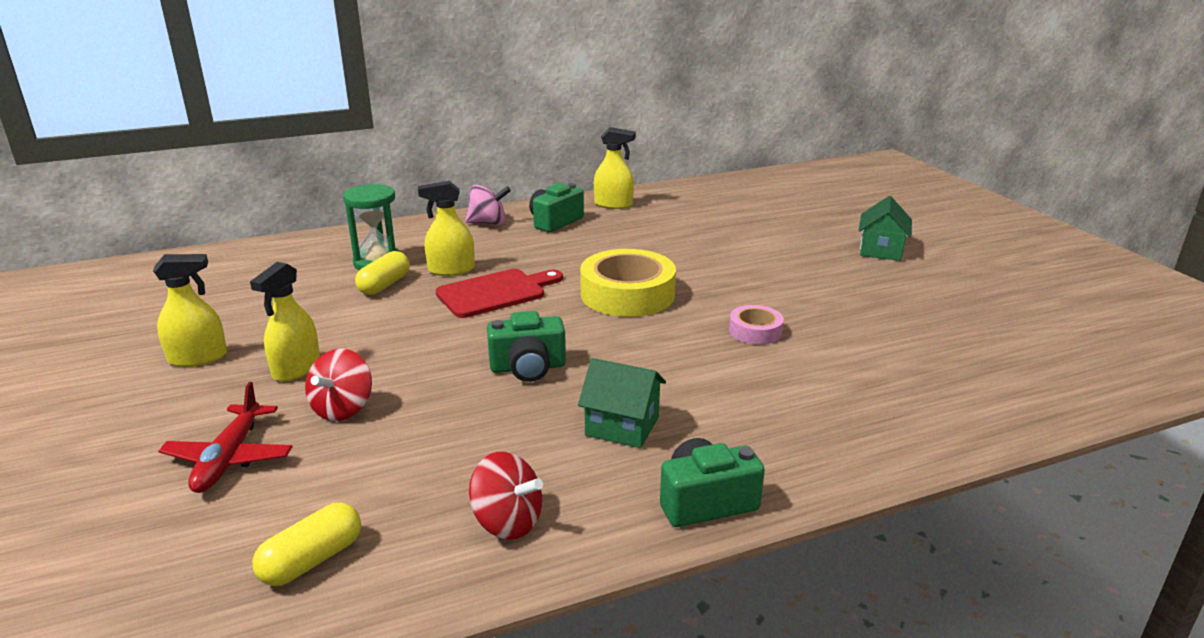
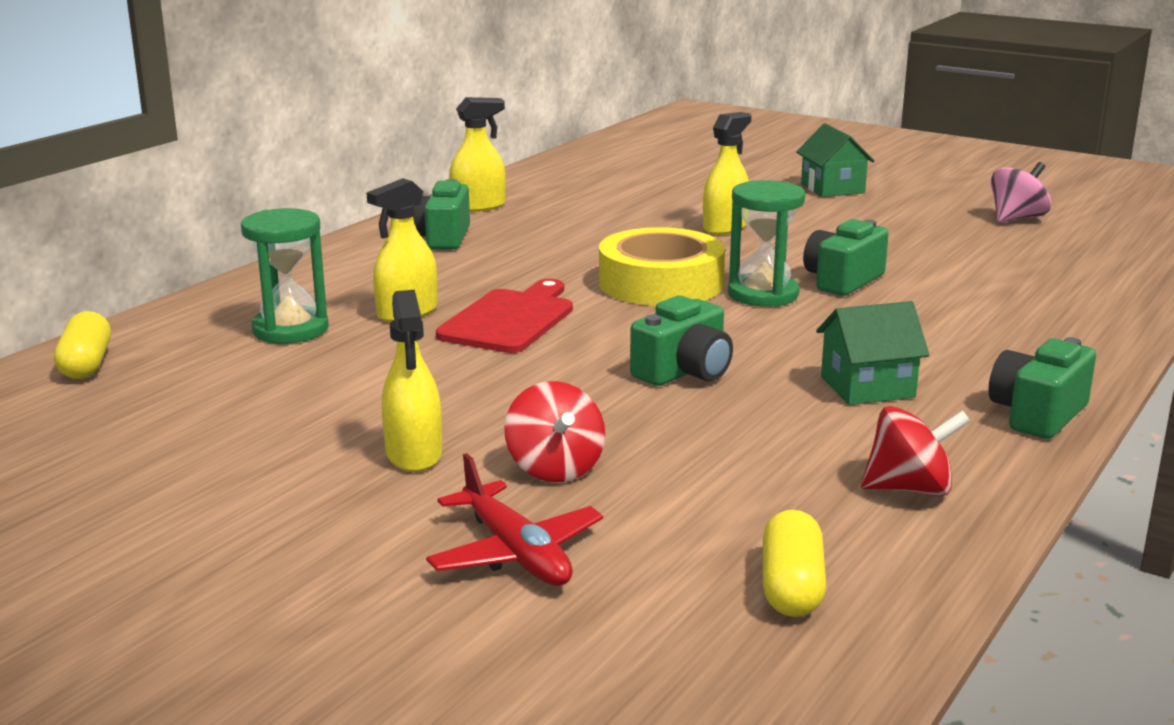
camera: 35 degrees left, 5 degrees down
(198, 358) = (249, 487): yellow spray bottle -> yellow spray bottle (725, 227)
(384, 285) = (350, 348): yellow capsule -> yellow capsule (86, 364)
(488, 223) = (356, 257): pink spinning top -> pink spinning top (1016, 218)
(679, 324) = (763, 294): none -> green hourglass
(755, 331) = (842, 281): pink tape -> green camera

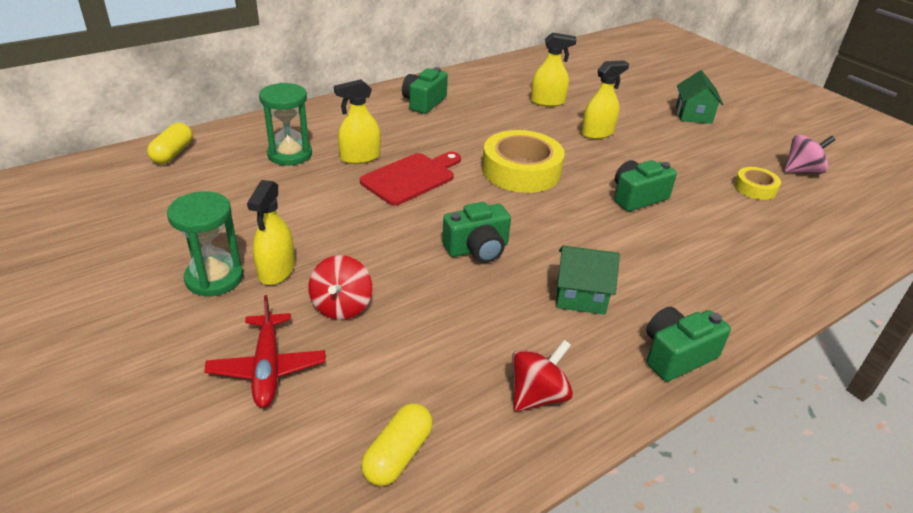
camera: 20 degrees right, 15 degrees up
(478, 206) = (464, 82): yellow spray bottle -> yellow spray bottle (547, 102)
(763, 294) = (576, 196): green hourglass -> green hourglass (214, 278)
(909, 489) = (537, 395): red spinning top -> red spinning top turned 60 degrees counterclockwise
(977, 245) = (755, 188): none -> yellow tape

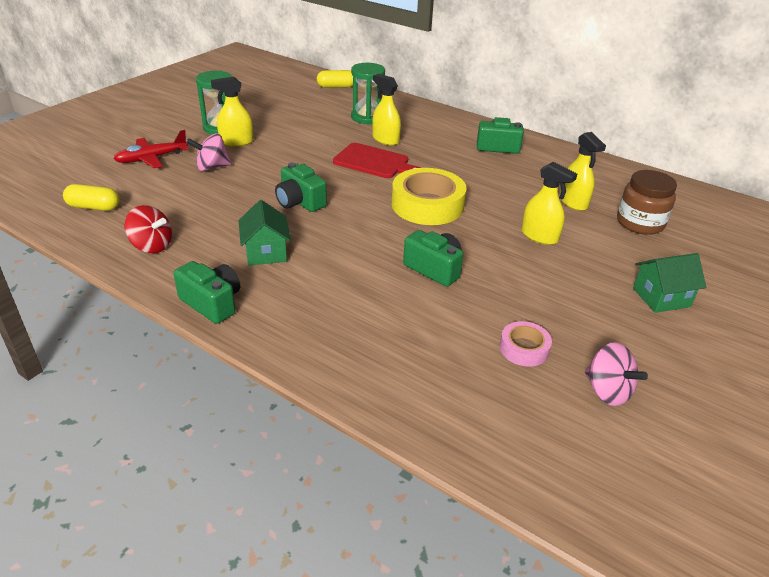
camera: 70 degrees right, 0 degrees up
(342, 306) = (212, 167): red spinning top -> pink spinning top
(591, 87) = (640, 223): none -> brown jar
(755, 188) = (524, 348): yellow tape -> pink tape

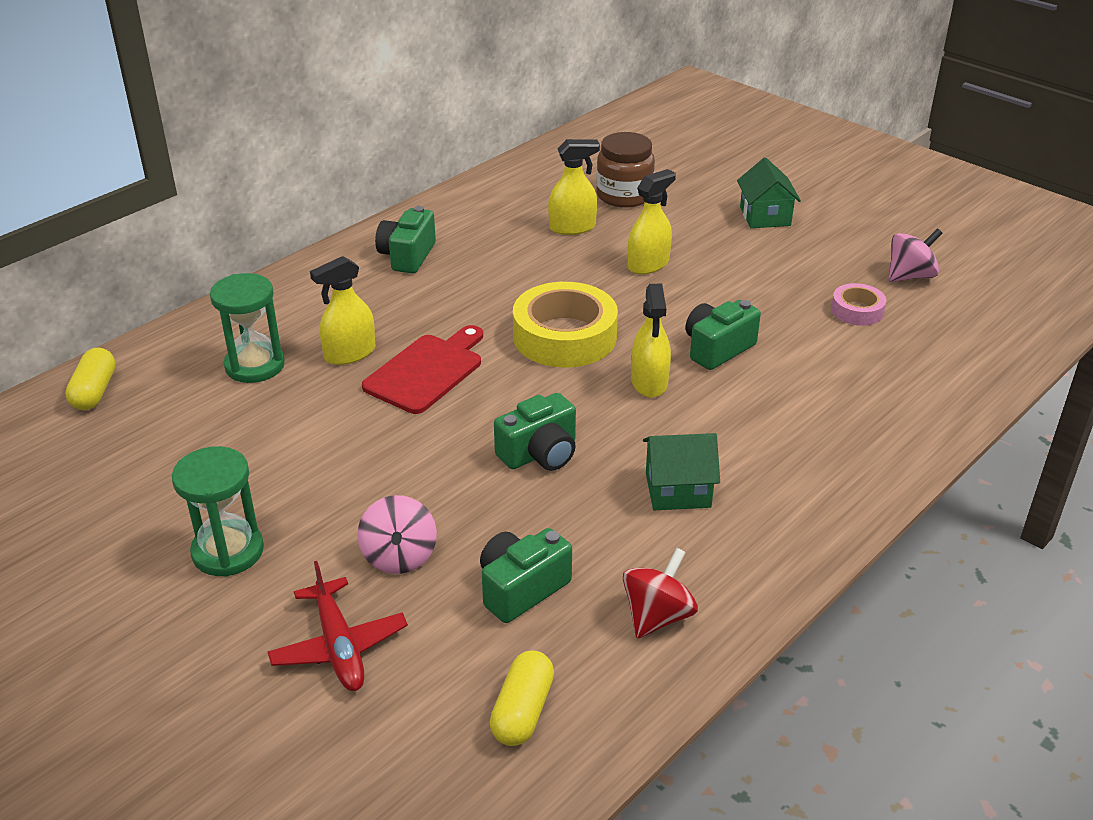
camera: 80 degrees left, 0 degrees up
(212, 303) = (800, 541): green camera -> green camera (521, 588)
(236, 142) = (302, 527): yellow spray bottle -> yellow spray bottle (649, 382)

